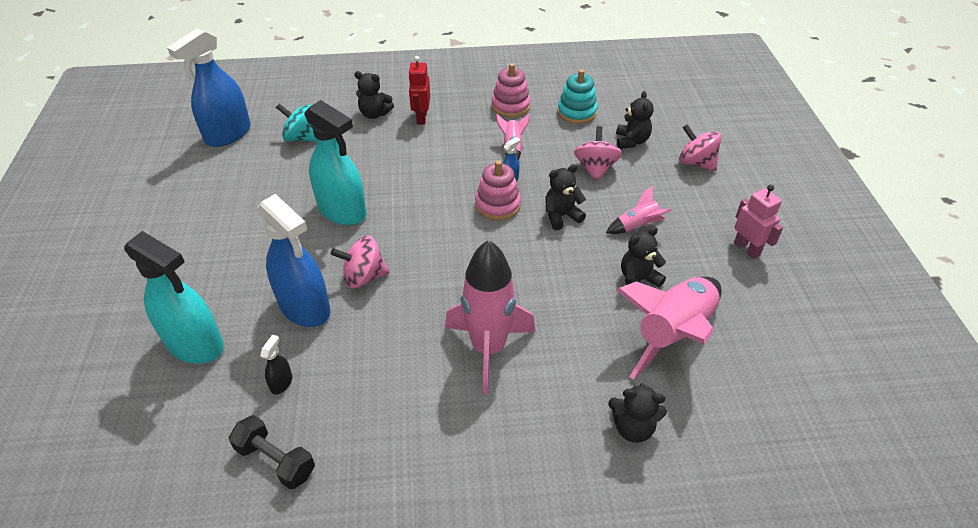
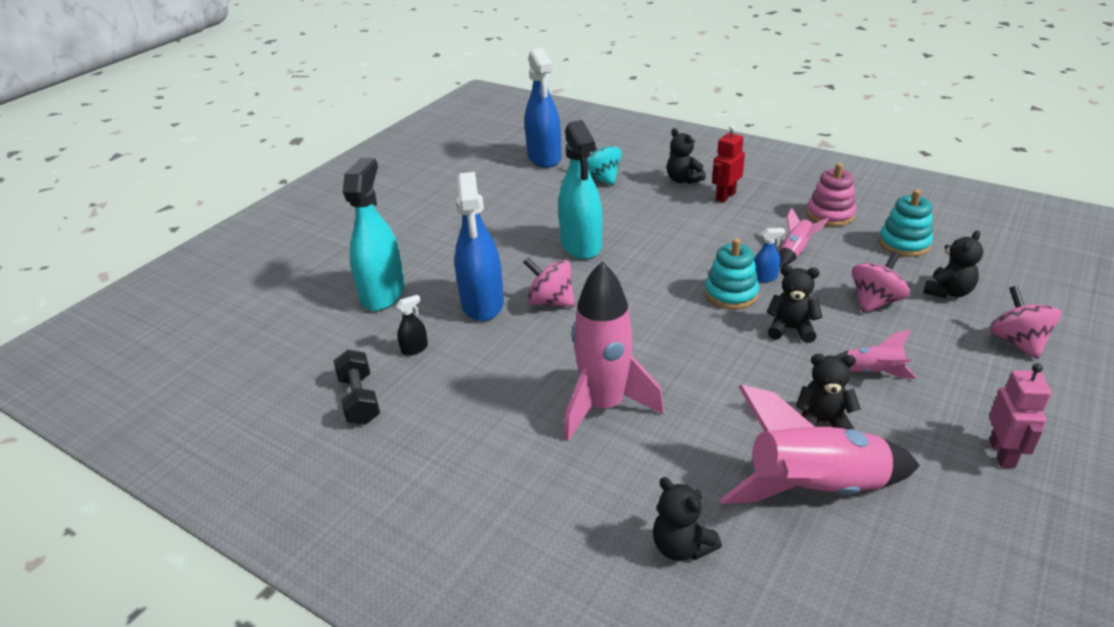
camera: 40 degrees right, 10 degrees down
(195, 344) = (383, 294): turquoise spray bottle -> turquoise spray bottle turned 150 degrees counterclockwise
(228, 134) = (544, 158): blue spray bottle -> blue spray bottle turned 90 degrees counterclockwise
(497, 205) = (731, 294): pink stacking toy -> turquoise stacking toy

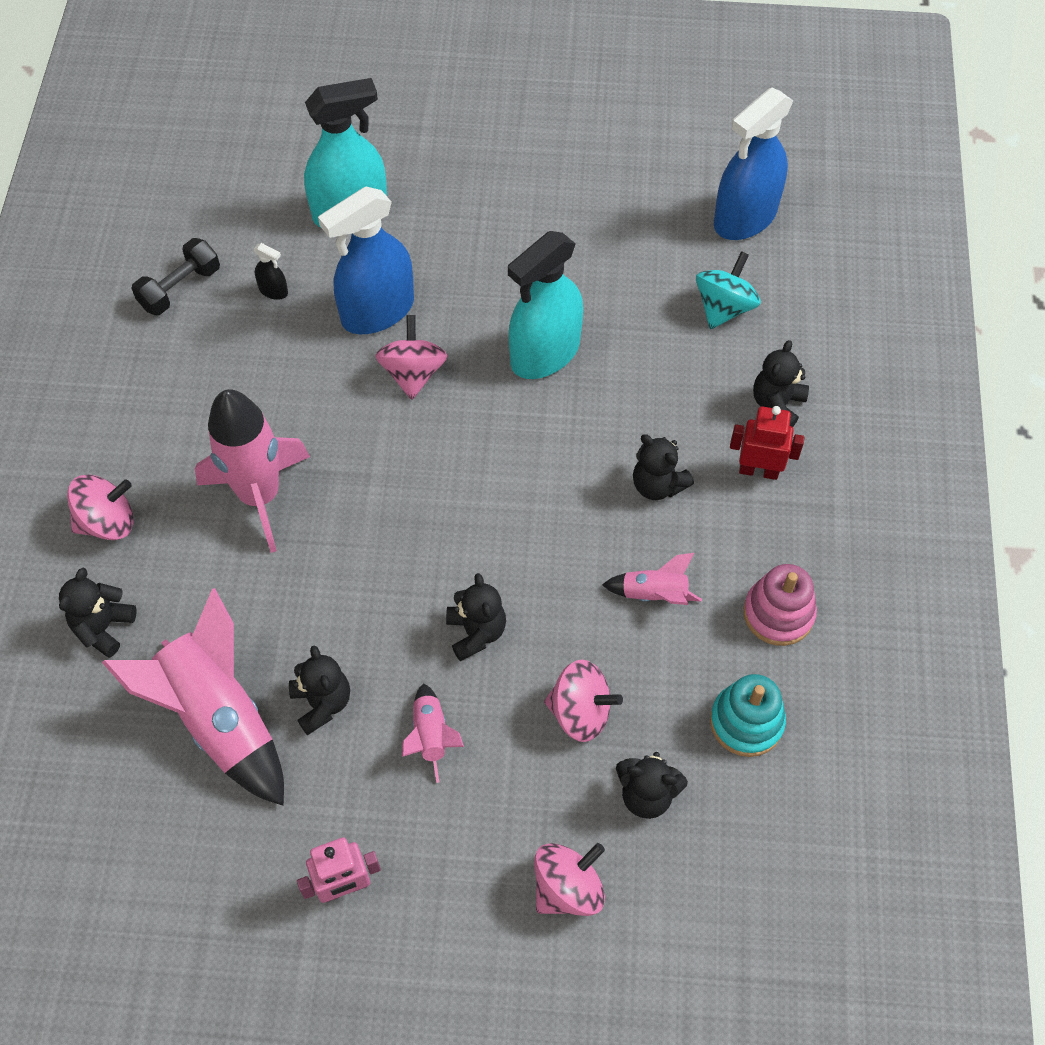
camera: 60 degrees right, 25 degrees up
(566, 512) = (107, 522): none -> pink spinning top
(713, 230) = (657, 485): none -> black teddy bear
(731, 294) = (518, 549): turquoise stacking toy -> none
(764, 278) = (573, 575): blue spray bottle -> none

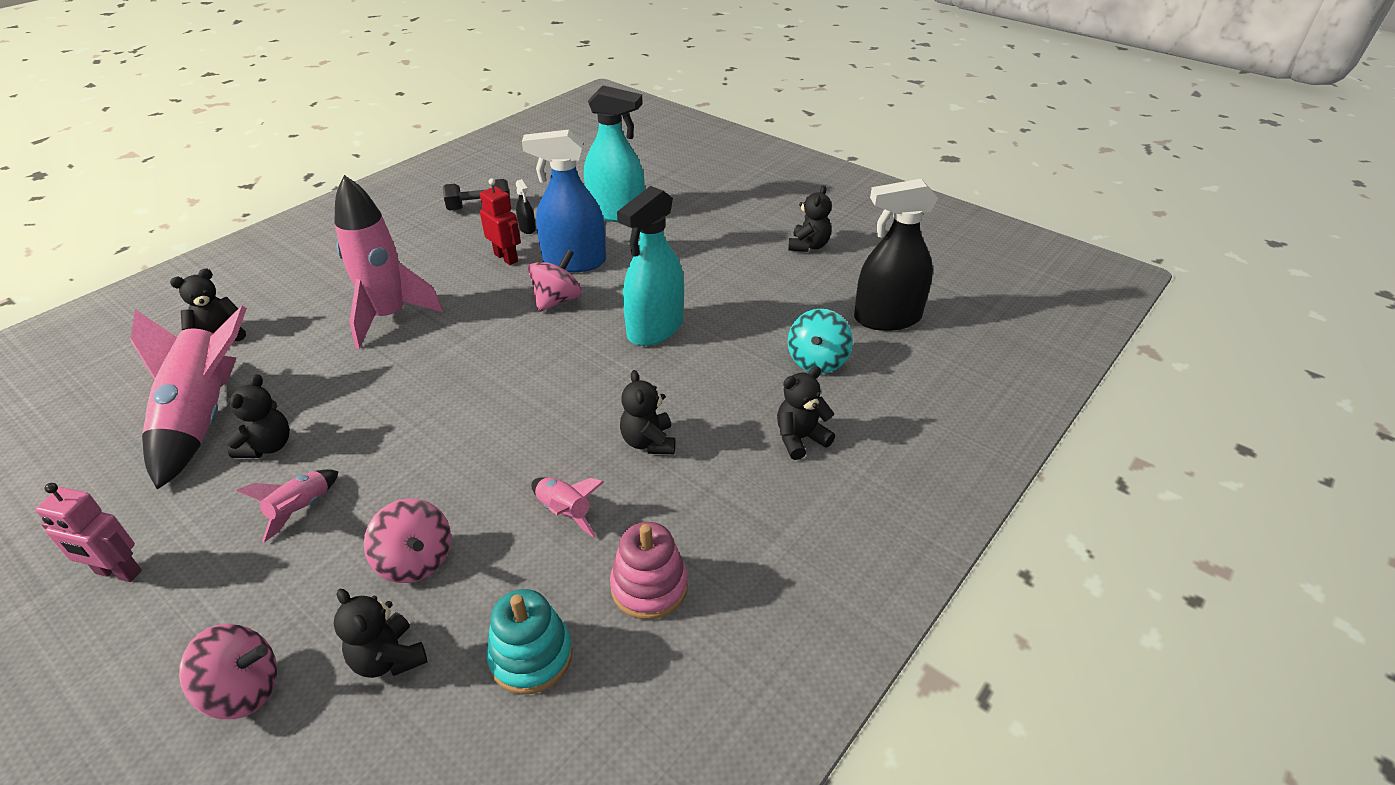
camera: 35 degrees right, 20 degrees down
(107, 522) = (296, 289): pink spinning top -> none
(476, 632) = (413, 462): black teddy bear -> black teddy bear (808, 246)
(545, 353) = (655, 328): turquoise spray bottle -> turquoise spray bottle turned 45 degrees counterclockwise
(724, 307) = (817, 361): turquoise spinning top -> turquoise spinning top turned 135 degrees clockwise
(745, 217) = (887, 318): blue spray bottle -> black spray bottle
(758, 470) = (739, 474): red robot -> red robot (506, 258)

